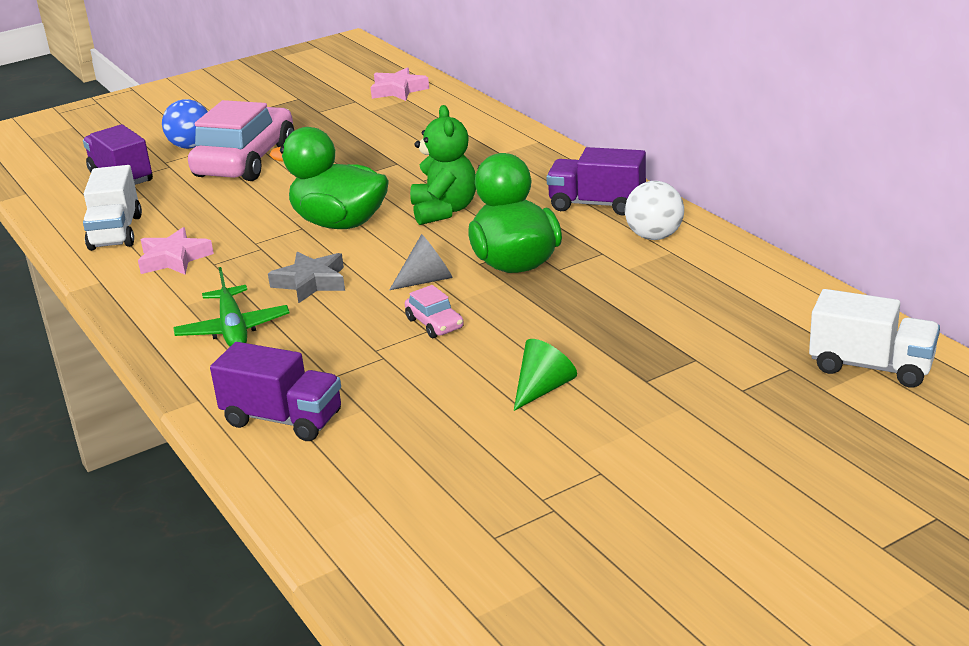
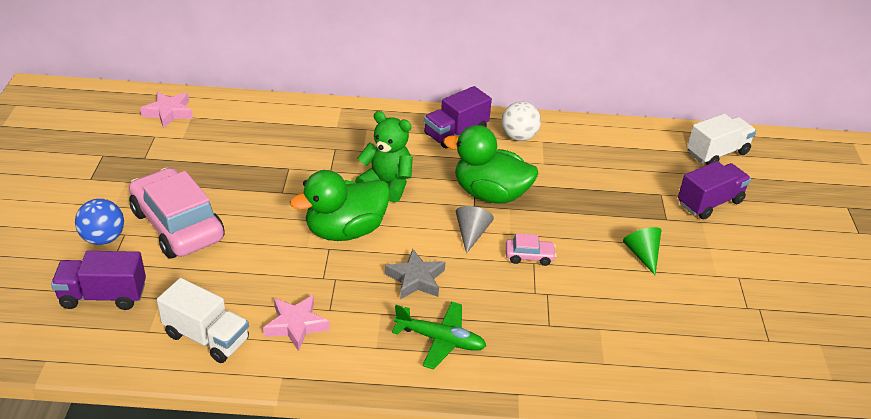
camera: 60 degrees left, 10 degrees up
(283, 419) = (580, 366): purple truck -> purple truck (709, 202)

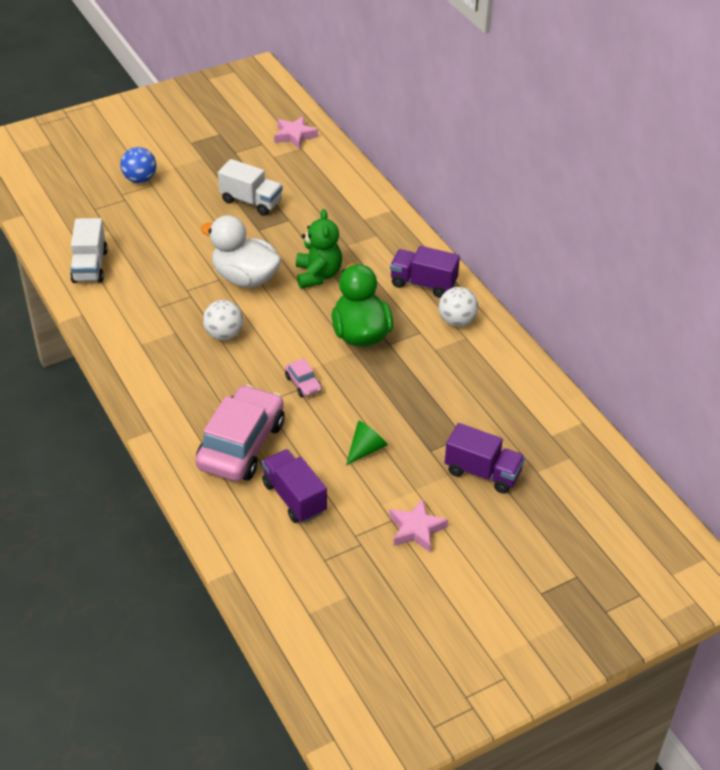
camera: 60 degrees right, 5 degrees up
(103, 296) = (90, 207): purple truck -> purple truck (294, 498)
(178, 225) = (180, 202): pink car -> pink car (241, 445)
(296, 325) = (131, 298): pink star -> pink star (416, 529)
(345, 230) = (245, 278): green duck -> white duck
(416, 279) = (224, 334): grey star -> white ball
(441, 340) = (172, 372): green plane -> none
(471, 233) = (301, 342): grey cone -> none
(717, 153) = (569, 456): white truck -> white truck (251, 201)

